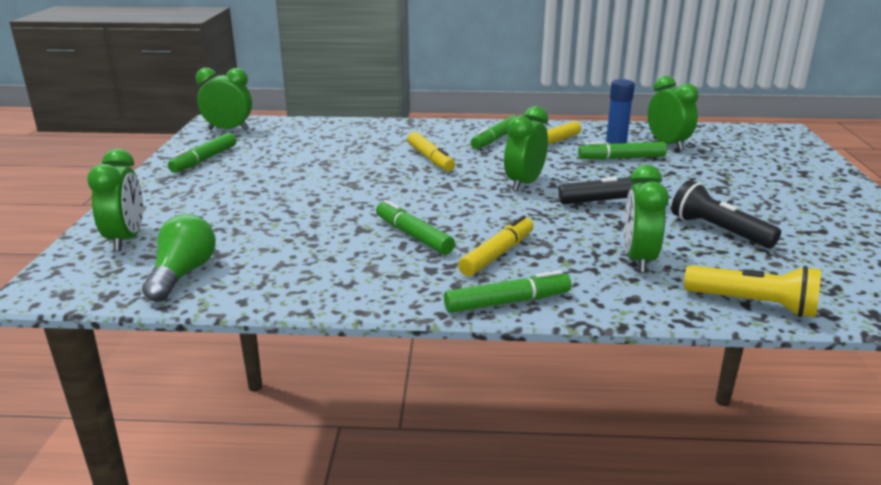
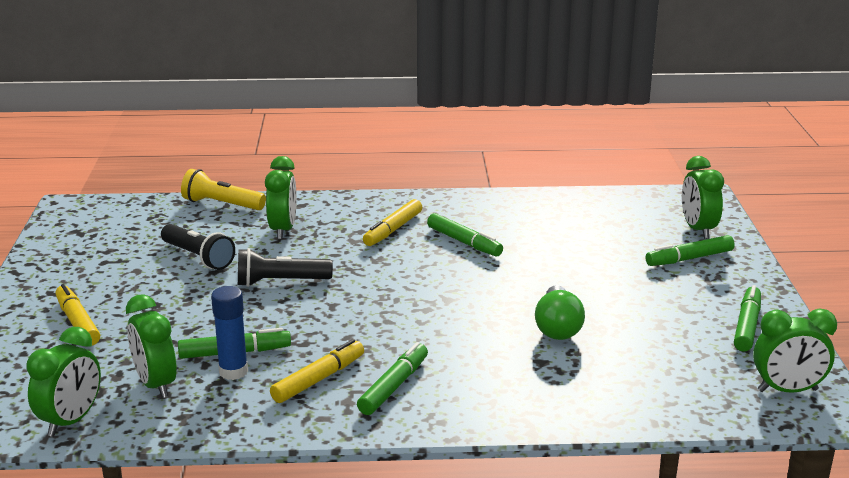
camera: 175 degrees right, 0 degrees up
(183, 274) = (620, 207): green light bulb -> green light bulb (557, 327)
(430, 158) = (475, 340): yellow marker -> yellow marker (77, 322)
(507, 302) = (386, 199): green marker -> green marker (689, 258)
(524, 184) = (363, 304): green clock -> green clock (71, 421)

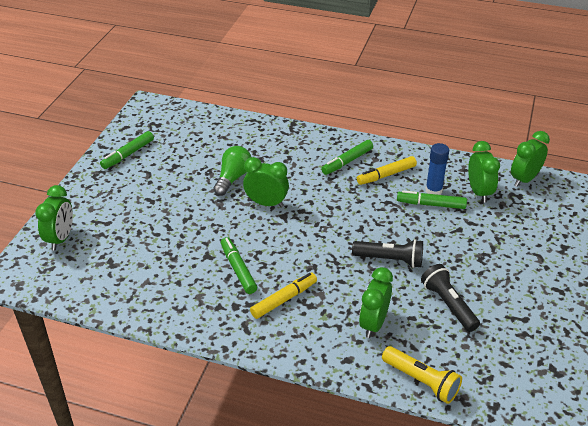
camera: 160 degrees left, 15 degrees up
(77, 322) = (534, 254): yellow marker -> none
(689, 258) = (100, 212): green marker -> none
(787, 390) = (154, 116): green clock -> green clock (266, 203)

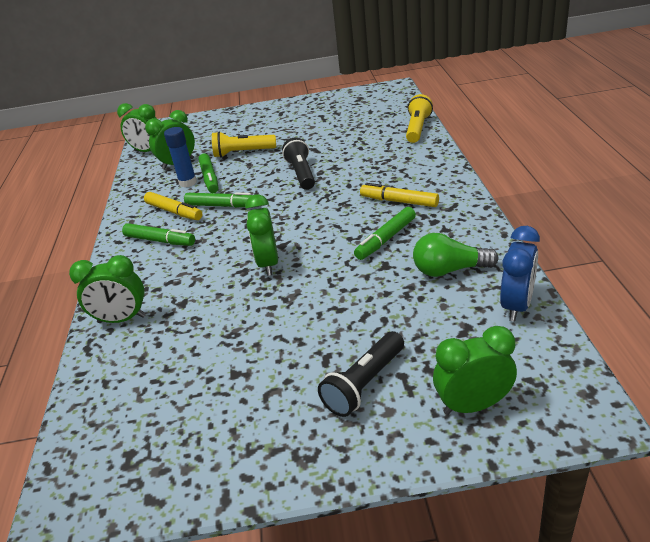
camera: 110 degrees left, 5 degrees down
(104, 296) = (516, 305): none -> blue clock
(128, 154) = (233, 445): green marker -> green marker (222, 206)
(233, 178) = (235, 307): green light bulb -> green light bulb (449, 270)
(373, 324) = (383, 158): green clock -> green clock (122, 319)
(448, 304) = (332, 140): black flashlight -> black flashlight (364, 384)
(469, 236) = (243, 153): none -> yellow flashlight

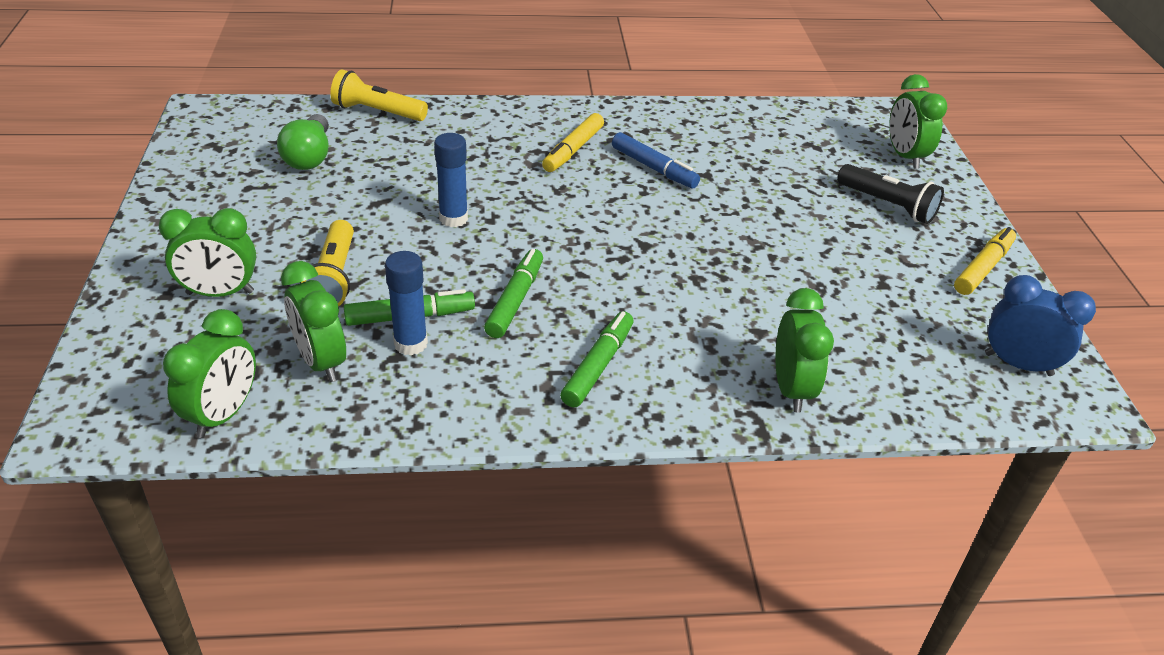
camera: 95 degrees left, 5 degrees up
(174, 212) = (510, 355): yellow marker -> yellow marker (982, 268)
(268, 263) = (684, 257): green clock -> green clock (220, 293)
(301, 173) = (453, 218): black flashlight -> blue glue stick
(386, 239) = (654, 168): green marker -> blue marker
(449, 270) = (721, 139): green light bulb -> green light bulb (309, 157)
(516, 305) = (780, 116): blue clock -> blue clock (1018, 364)

